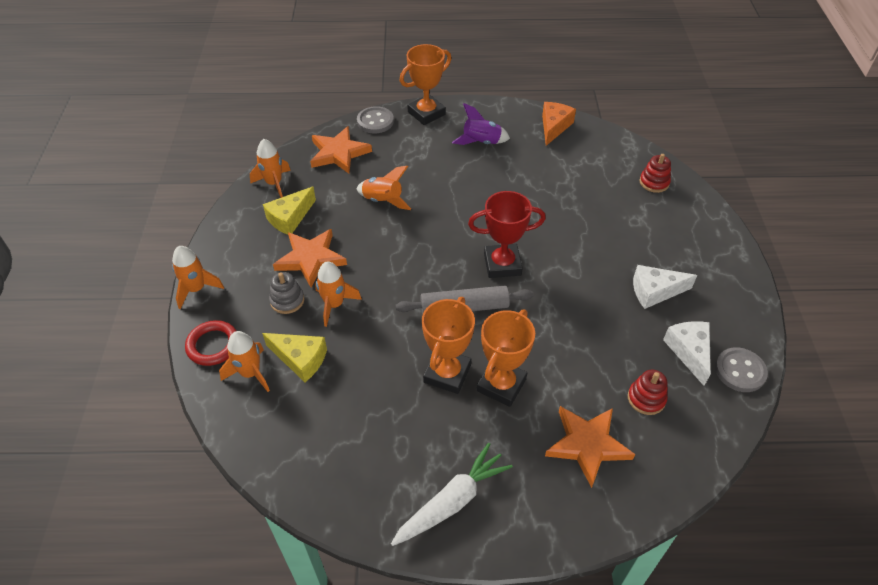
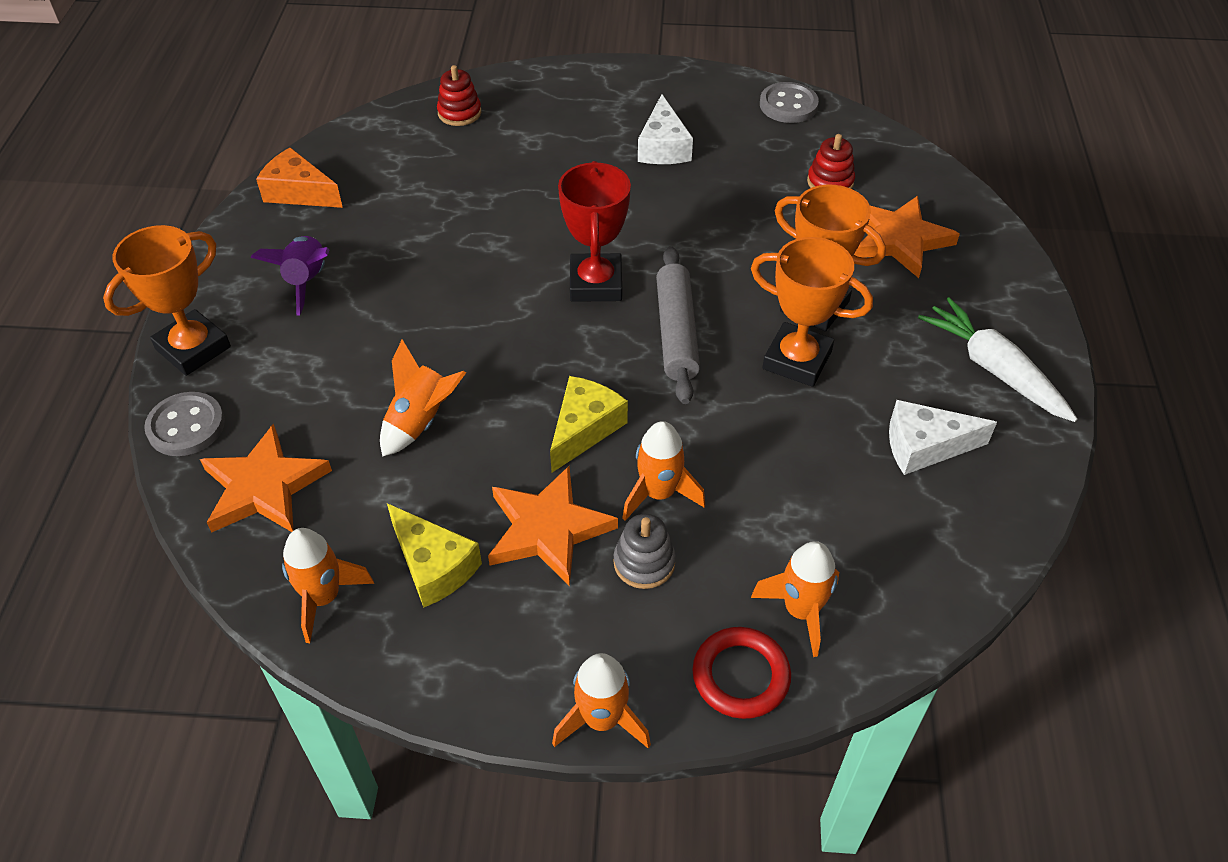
camera: 85 degrees left, 0 degrees up
(300, 359) = (771, 539): yellow cheese -> yellow cheese (584, 429)
(426, 113) = (193, 348): orange trophy -> orange trophy turned 75 degrees clockwise
(689, 352) = (760, 137): white cheese -> white cheese (925, 446)

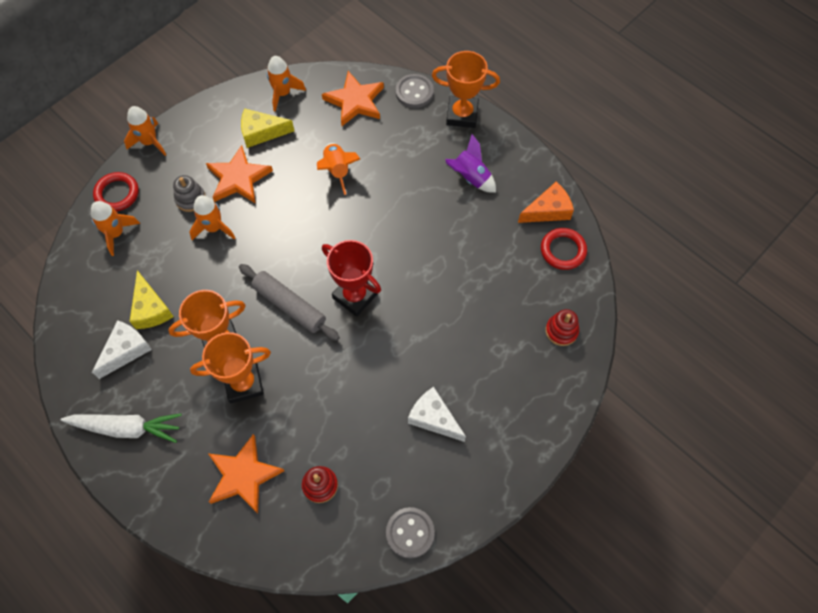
camera: 130 degrees right, 15 degrees up
(193, 348) = (462, 115): orange trophy -> orange trophy turned 75 degrees counterclockwise
(349, 156) = (563, 250): none -> red ring
(584, 429) = (273, 226): yellow cheese -> yellow cheese (151, 309)

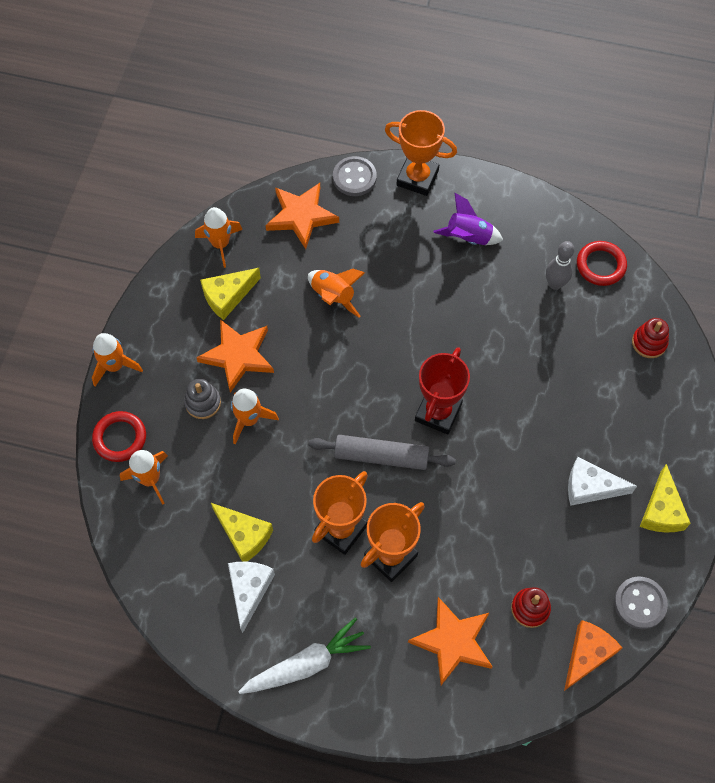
camera: 30 degrees left, 0 degrees up
(355, 296) = (438, 412): red trophy -> red trophy turned 75 degrees counterclockwise
(462, 115) = (417, 178): orange trophy -> orange trophy turned 45 degrees clockwise
(479, 469) = (661, 510): none -> yellow cheese
(515, 246) = (555, 284): none -> grey bowling pin
(548, 210) = (562, 233): orange cheese -> orange cheese (587, 654)

